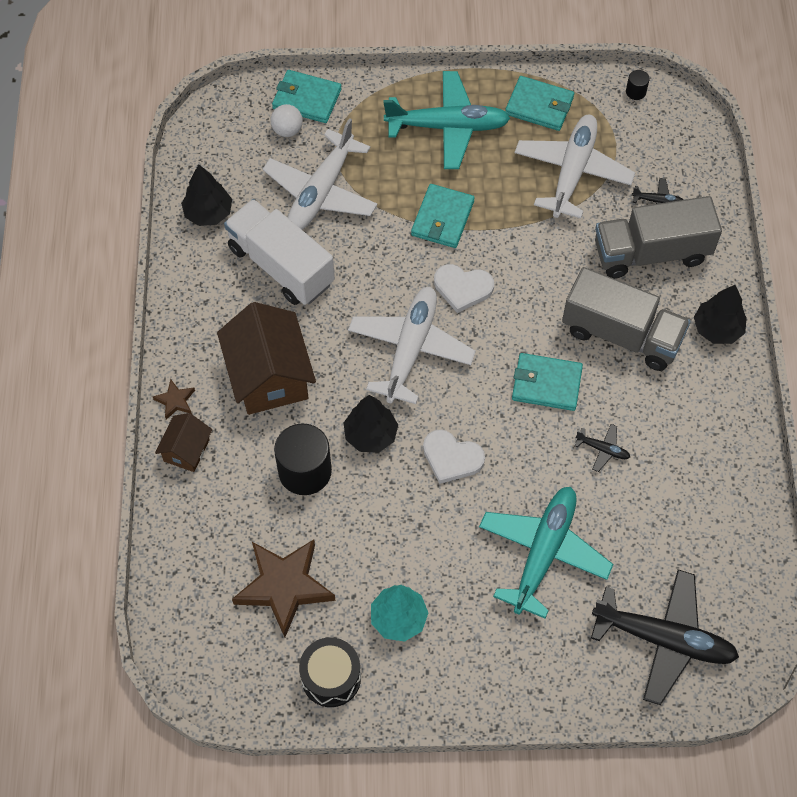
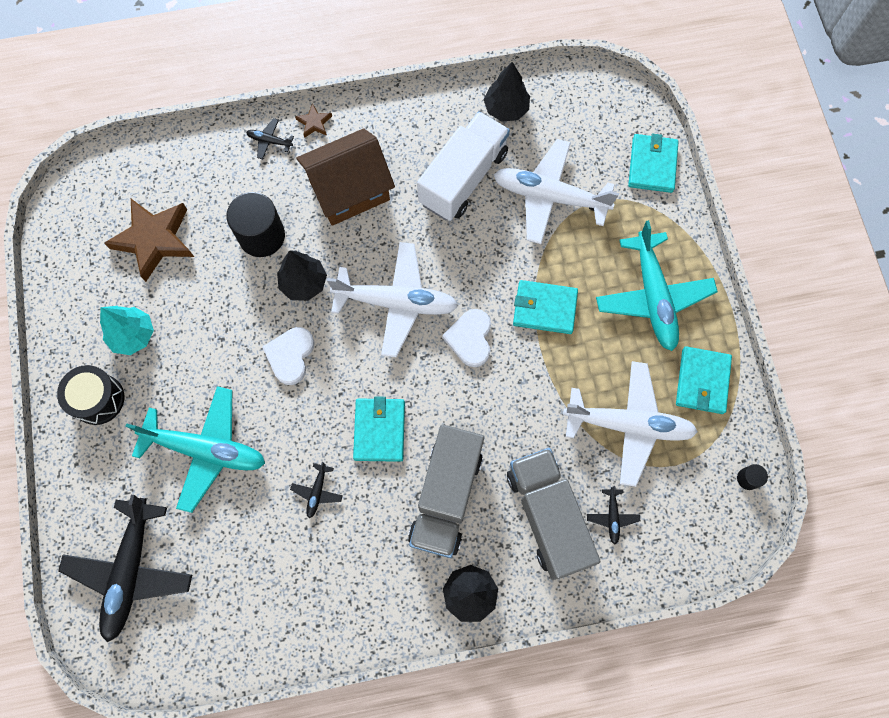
camera: 80 degrees right, 10 degrees up
(186, 450) = (269, 141): brown house -> black plane
(287, 130) = (612, 155): white ball -> none
(331, 677) = (77, 291): black drum -> black drum (98, 399)

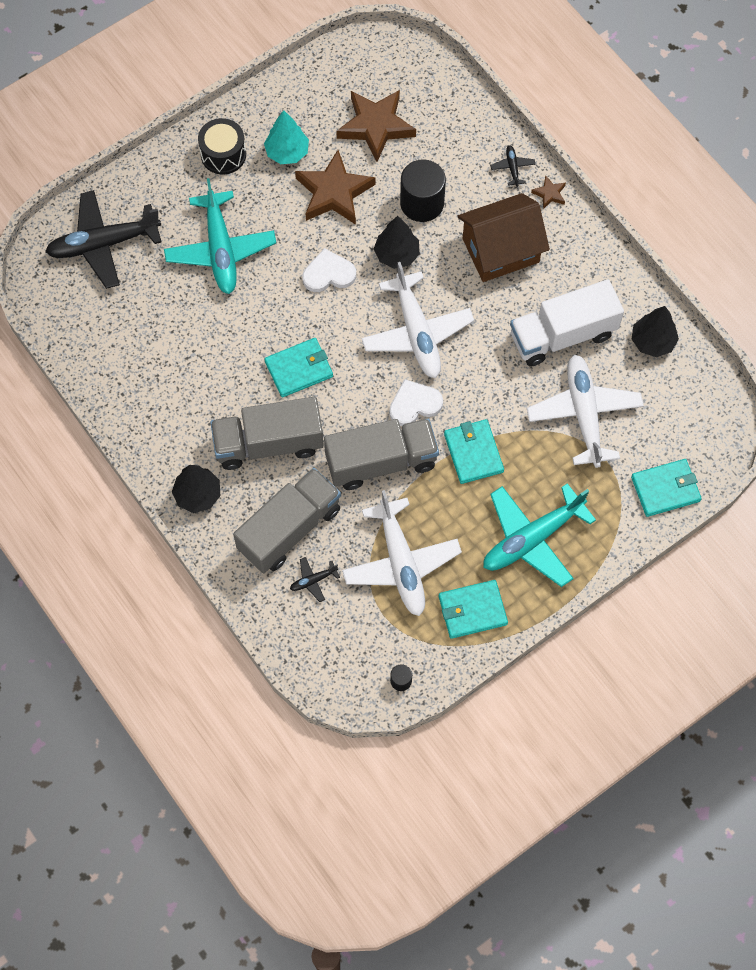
camera: 65 degrees right, 5 degrees down
(204, 311) = (334, 192): none -> brown star
(317, 492) = (225, 346): black plane -> none
(349, 190) = (500, 250): brown house -> brown house turned 60 degrees counterclockwise
(463, 178) = (562, 335): white truck -> white truck turned 150 degrees clockwise
(515, 396) = (381, 461): none -> grey truck

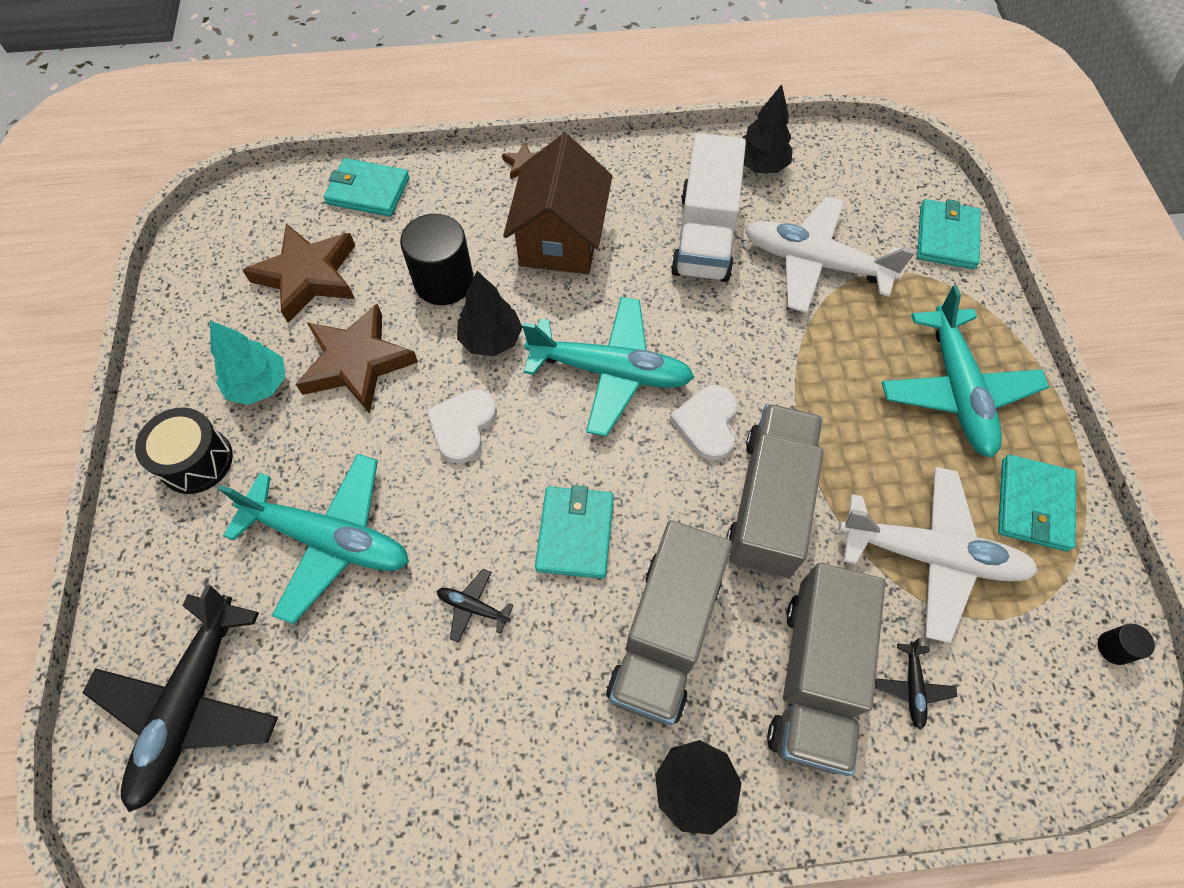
camera: 60 degrees left, 5 degrees down
(289, 529) = (815, 677): grey truck -> grey truck turned 150 degrees counterclockwise
(417, 333) = (611, 372): white plane -> turquoise plane
(473, 453) = (809, 393): turquoise wallet -> turquoise wallet (368, 191)
(512, 167) = (467, 180): black plane -> black plane (473, 607)

